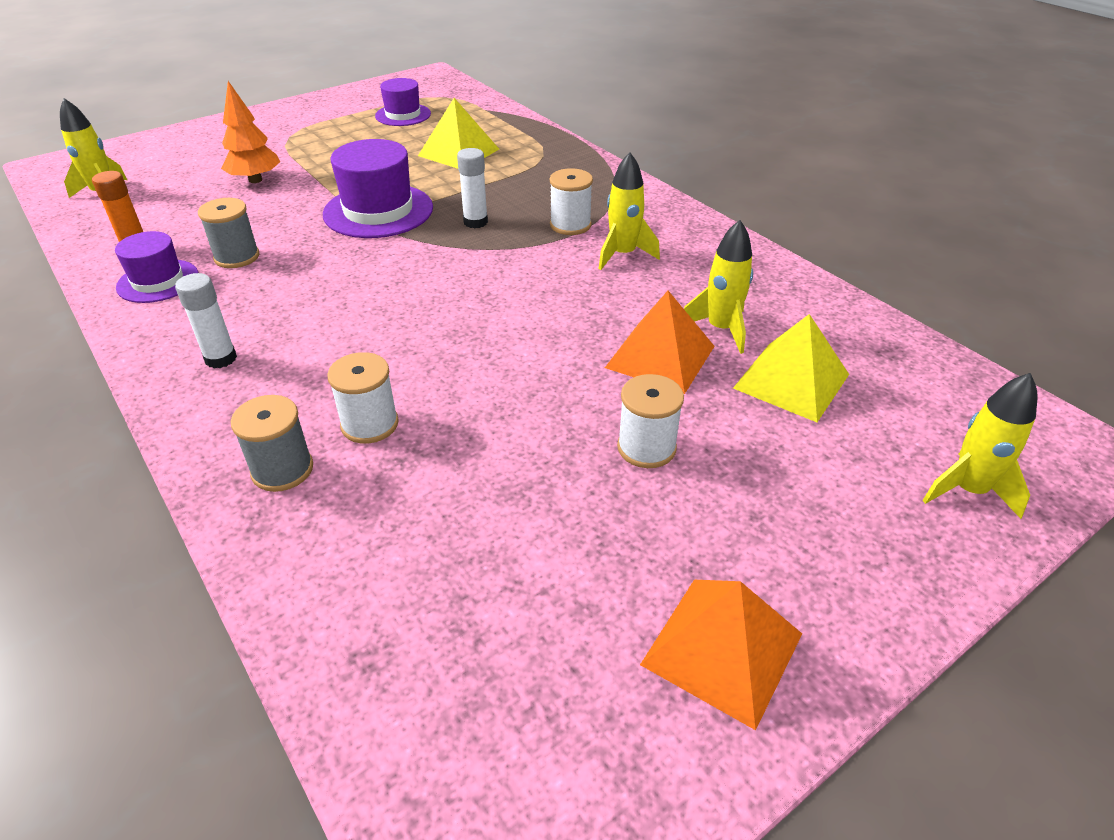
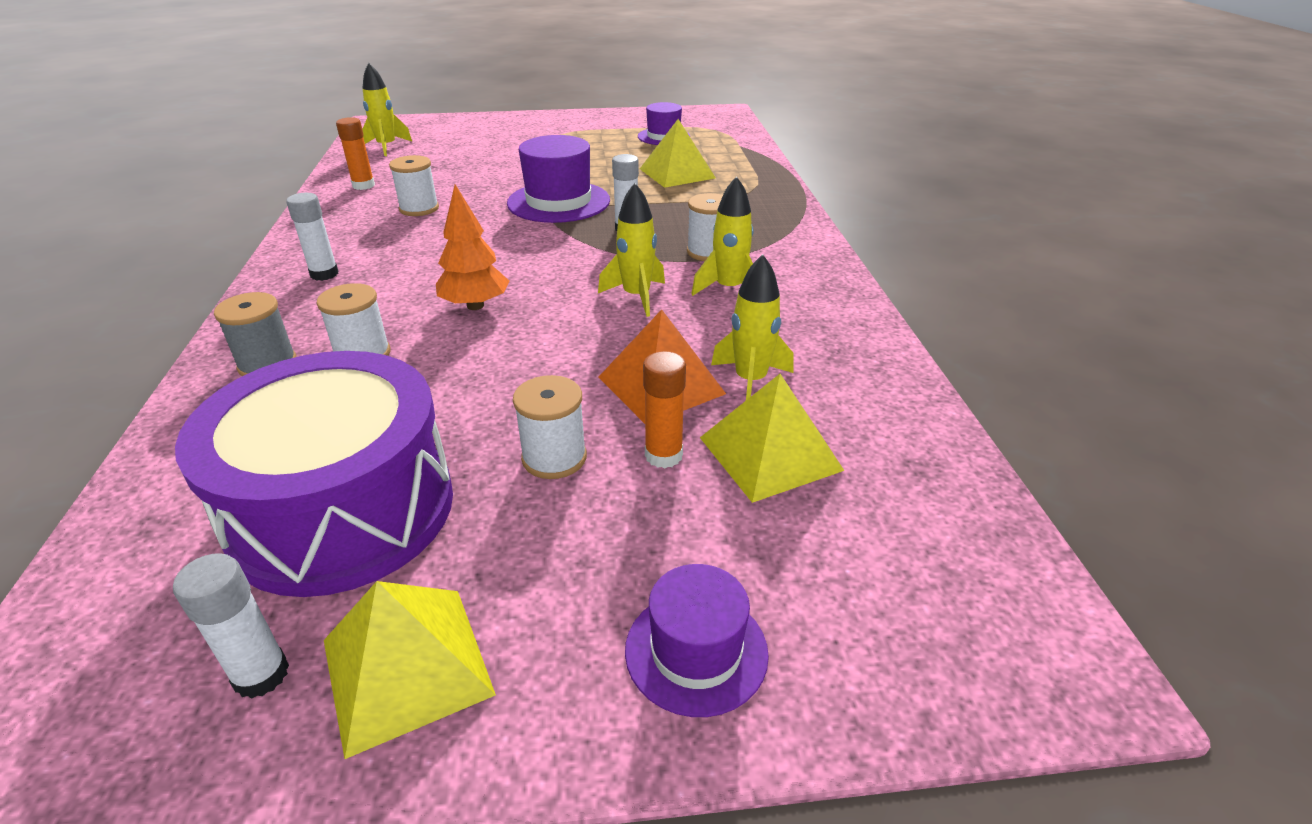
camera: 30 degrees right, 5 degrees down
(158, 281) = (350, 211): purple hat -> purple hat (696, 651)
(237, 257) = (419, 209): grey spool -> white spool
(255, 180) = (495, 160): orange tree -> orange tree (475, 306)
(528, 563) = (342, 510): none -> purple drum
(624, 713) = (261, 674): none -> white glue stick
(722, 648) = (407, 666): orange pyramid -> yellow pyramid
(723, 412) = (663, 455): none -> orange glue stick
(968, 490) = (853, 646): yellow rocket -> yellow rocket (636, 297)

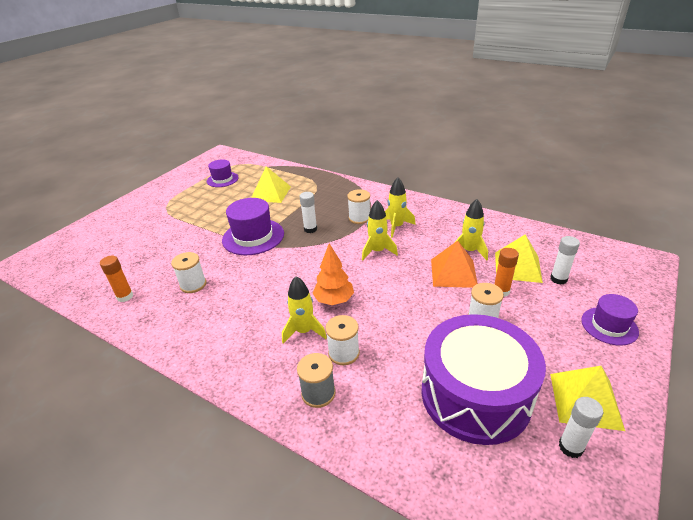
camera: 50 degrees left, 0 degrees up
(324, 274) = (233, 345): white glue stick -> white glue stick (558, 279)
(387, 147) = (76, 270): yellow rocket -> yellow rocket (304, 331)

